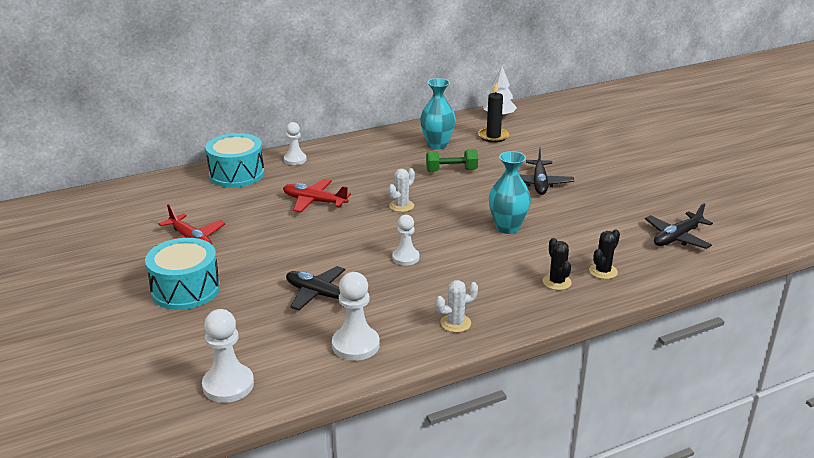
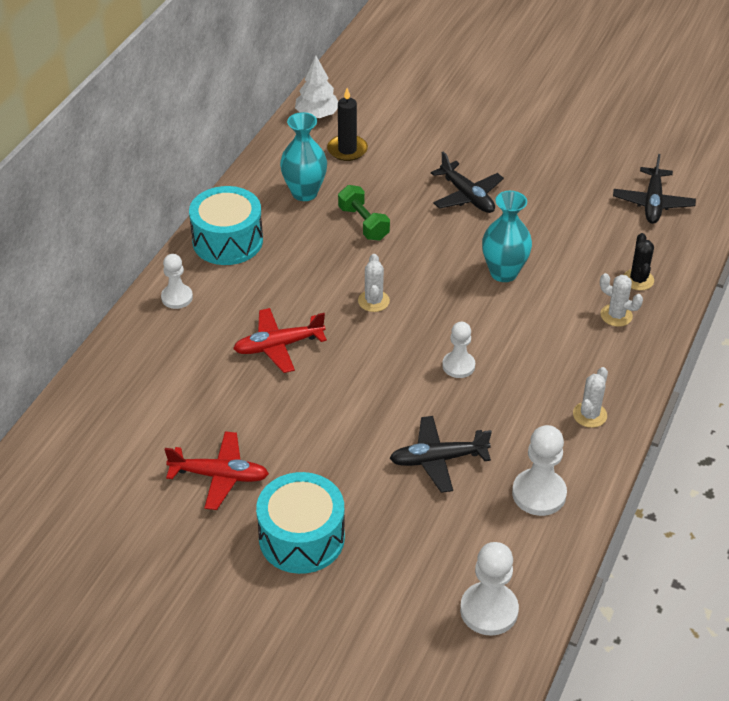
camera: 40 degrees left, 15 degrees up
(237, 174) = (139, 356): turquoise drum -> turquoise drum (227, 241)
(451, 170) = (363, 223): green dumbbell -> green dumbbell turned 75 degrees counterclockwise
(556, 282) = (616, 315): black cactus -> white cactus

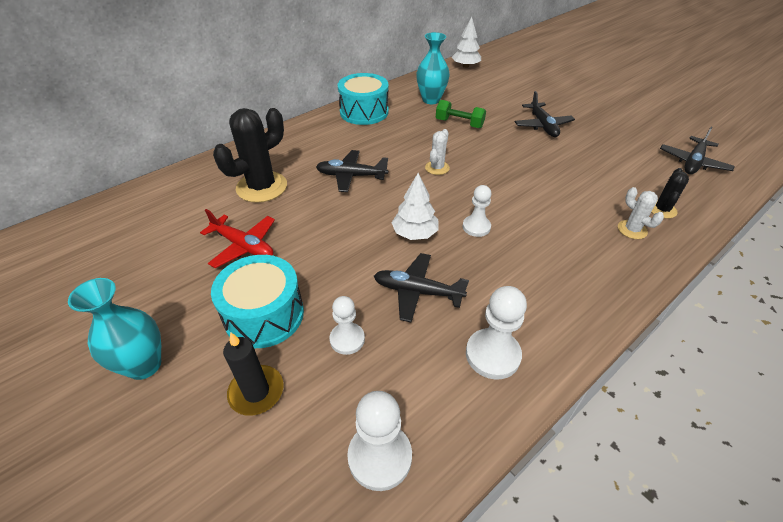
camera: 25 degrees right, 0 degrees up
(177, 297) = (309, 132): white pawn -> white pawn (347, 339)
(180, 397) = (262, 187): none -> black cactus
(278, 346) = (351, 176): red plane -> black plane
(347, 150) = (473, 85): black candle -> black candle (256, 392)
(363, 223) = (459, 123): green dumbbell -> green dumbbell turned 60 degrees counterclockwise
(398, 396) = (415, 233): none -> white tree
(503, 273) = (547, 176): turquoise vase -> turquoise vase (144, 365)
(589, 415) = (575, 300): white cactus -> none

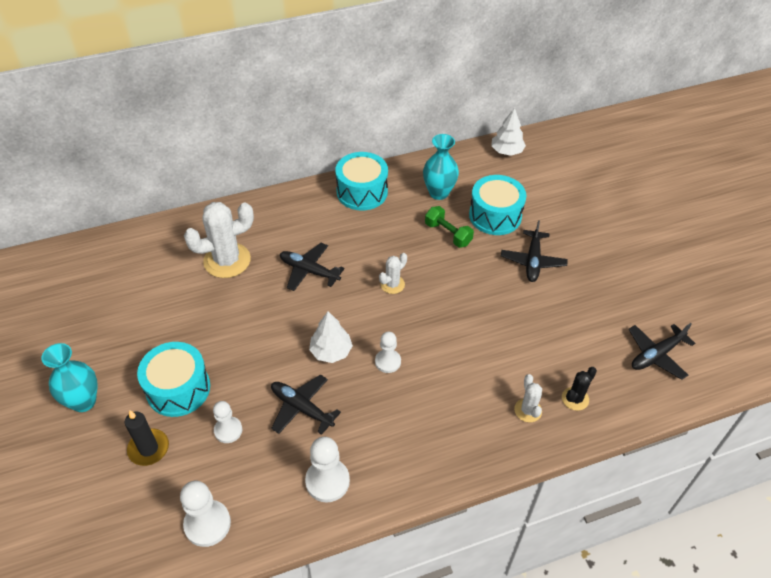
camera: 20 degrees right, 5 degrees up
(243, 246) = (188, 319): red plane -> none
(262, 187) = (227, 260): black cactus -> white cactus
(488, 104) = (495, 215): none -> turquoise drum

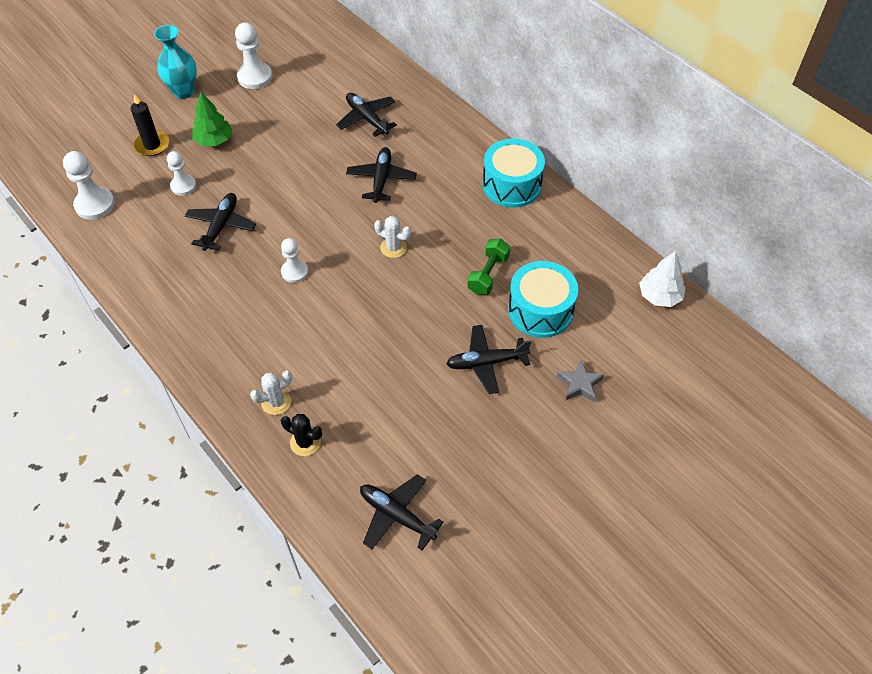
camera: 70 degrees right, 5 degrees up
(178, 389) = (214, 140): turquoise drum -> green tree
(227, 260) = (367, 118): white cactus -> black plane
(327, 481) = (152, 267): white pawn -> white pawn (255, 77)
(331, 351) = (290, 226): white tree -> none
(439, 193) = (548, 250): turquoise vase -> none
(568, 216) = (579, 384): none -> grey star

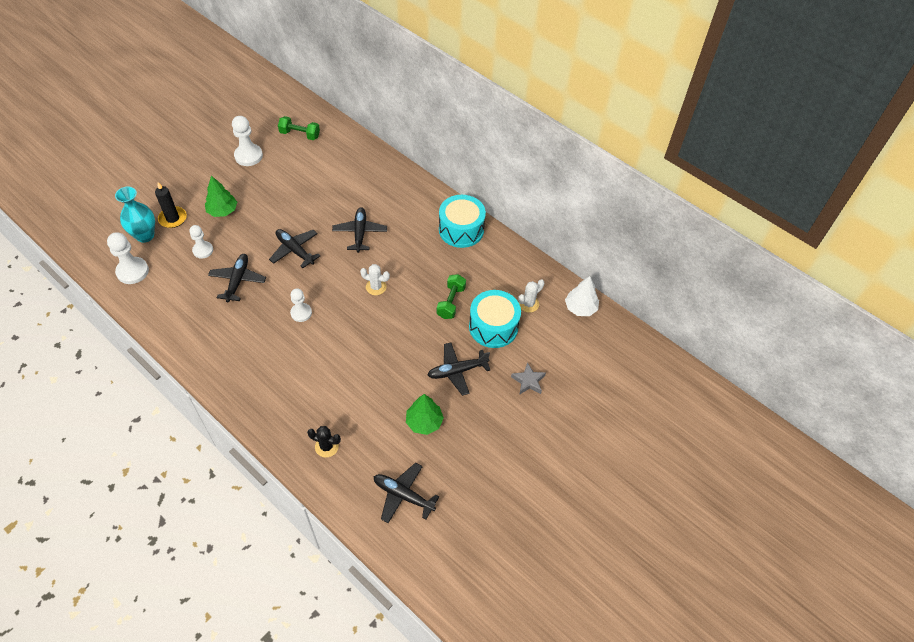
camera: 10 degrees left, 0 degrees up
(183, 91) = (192, 172): turquoise vase -> turquoise vase (145, 235)
(276, 402) = (300, 417): white cactus -> white cactus (528, 304)
(321, 55) = (300, 134): none -> green dumbbell
(367, 118) = (342, 184): black plane -> black plane (295, 250)
(435, 423) = (424, 422): none -> green tree

